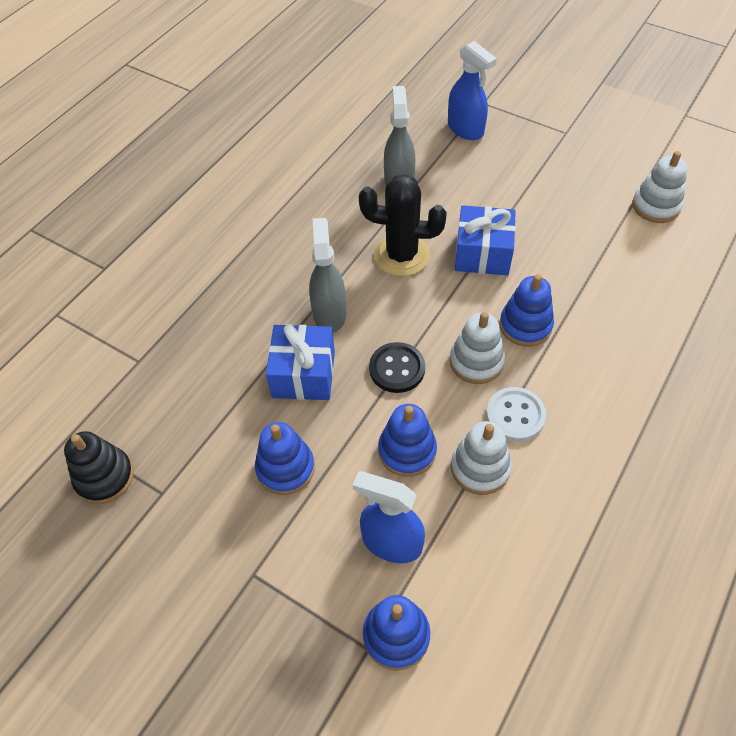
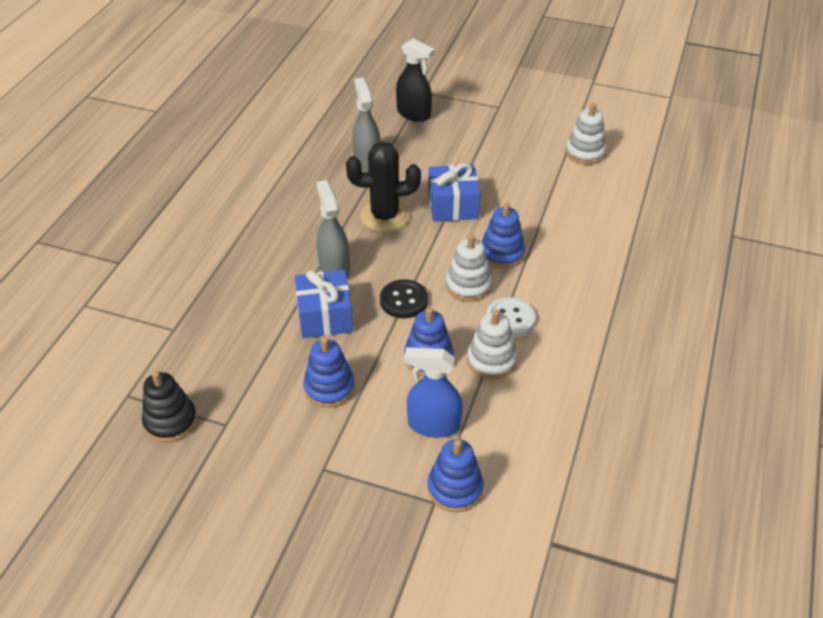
camera: 15 degrees left, 10 degrees down
(465, 129) = (414, 114): blue spray bottle -> black spray bottle

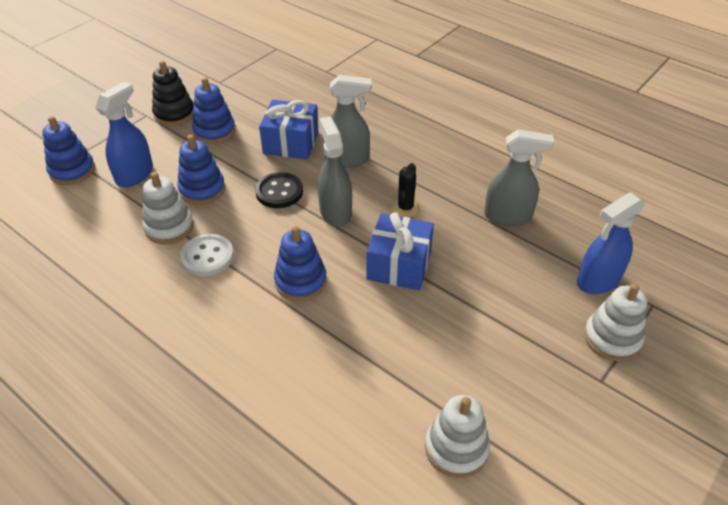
camera: 110 degrees right, 0 degrees up
(170, 421) = (241, 61): black stacking toy -> black stacking toy (174, 114)
(384, 216) = (405, 207): black cactus -> black cactus, size x0.53
(412, 256) = (335, 212): none -> grey spray bottle
(414, 114) = (598, 281): black spray bottle -> blue spray bottle
(468, 285) = (270, 240): white stacking toy -> white stacking toy (612, 338)

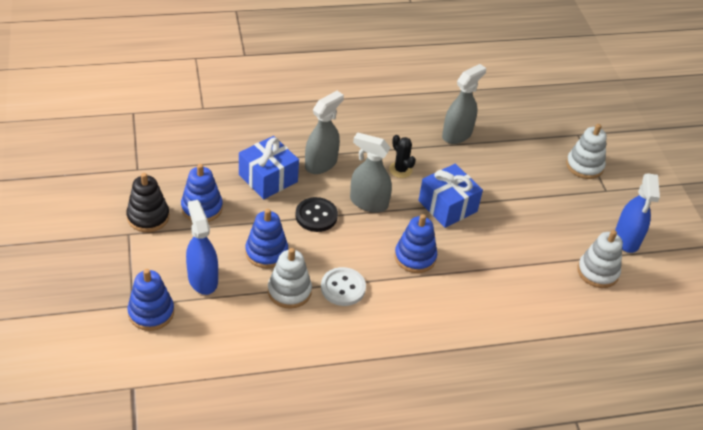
camera: 55 degrees left, 0 degrees up
(598, 281) = (542, 140): blue spray bottle -> blue spray bottle (627, 239)

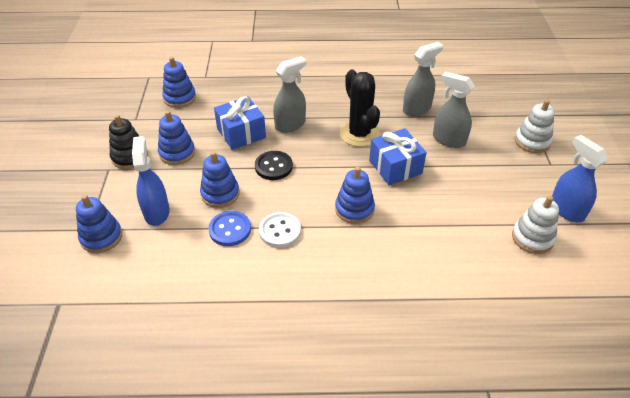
camera: 15 degrees right, 0 degrees up
(181, 138) = (180, 98): none -> blue stacking toy
(289, 291) = (230, 229): white stacking toy -> blue button
(368, 202) = (323, 159): grey spray bottle -> grey spray bottle (448, 140)
(400, 170) = (359, 134): black cactus -> black cactus, size x1.90
(627, 239) = (566, 210): blue spray bottle -> blue spray bottle turned 135 degrees clockwise

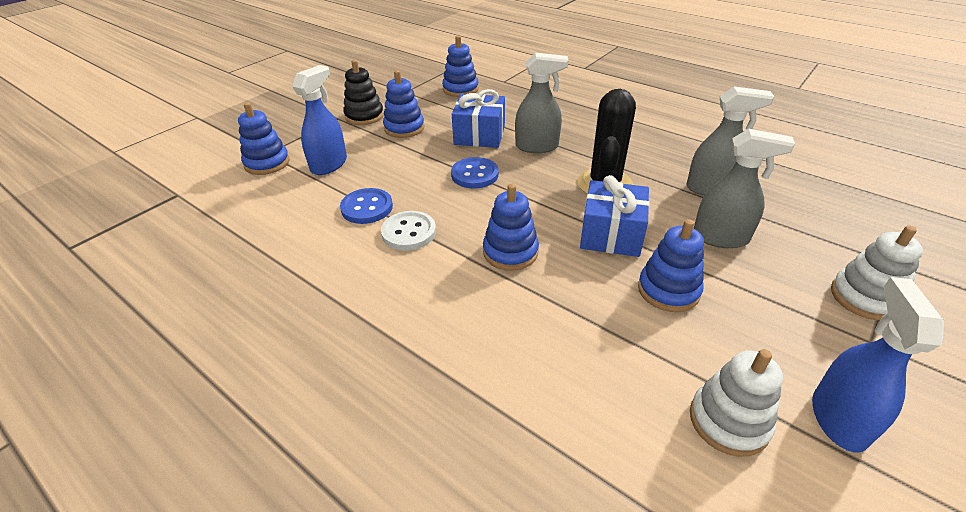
camera: 40 degrees right, 5 degrees down
(220, 194) = (397, 175): blue stacking toy -> blue stacking toy (668, 290)
(273, 166) = (475, 174): black button -> blue button
(448, 140) = (720, 238): grey spray bottle -> grey spray bottle turned 120 degrees clockwise

